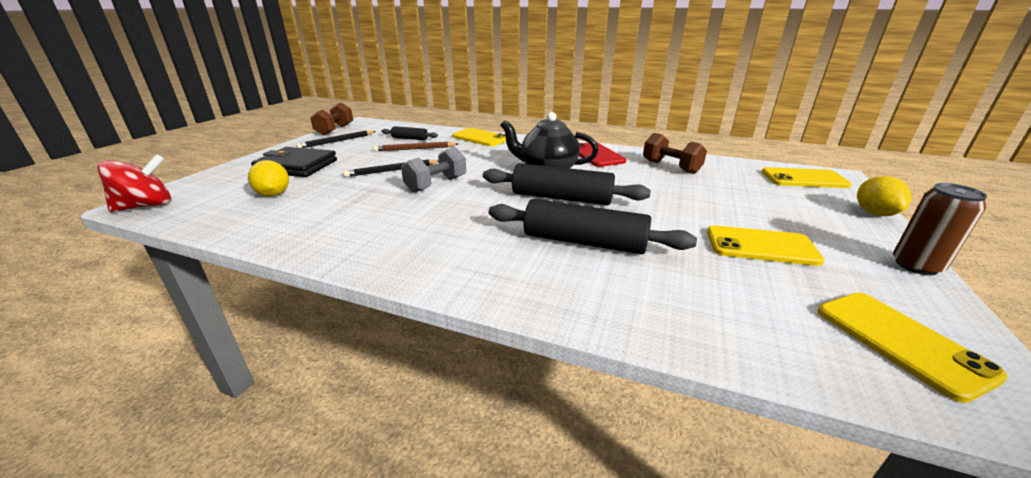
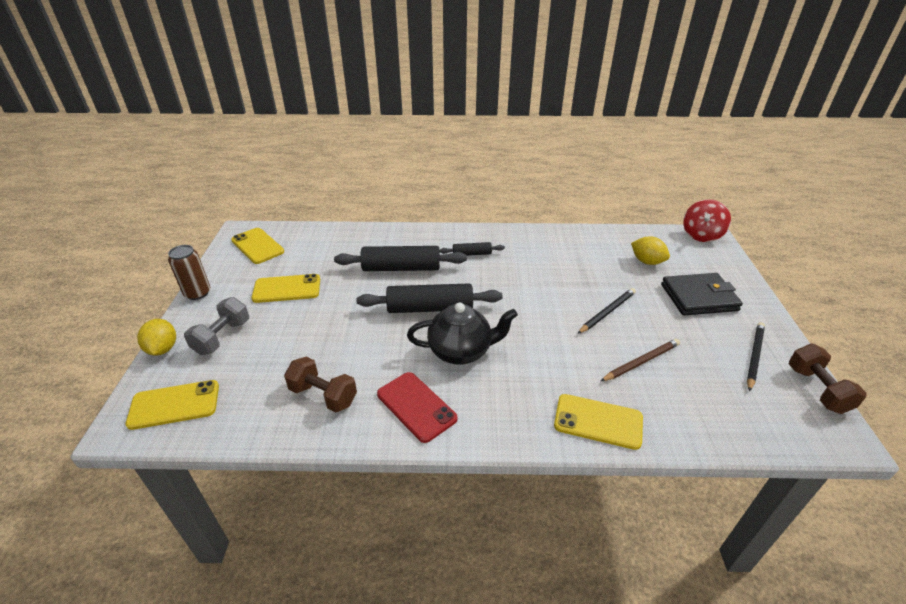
camera: 160 degrees right, 10 degrees up
(410, 138) = (684, 390): black rolling pin -> black rolling pin (472, 254)
(436, 184) = (545, 301): grey dumbbell -> grey dumbbell (222, 337)

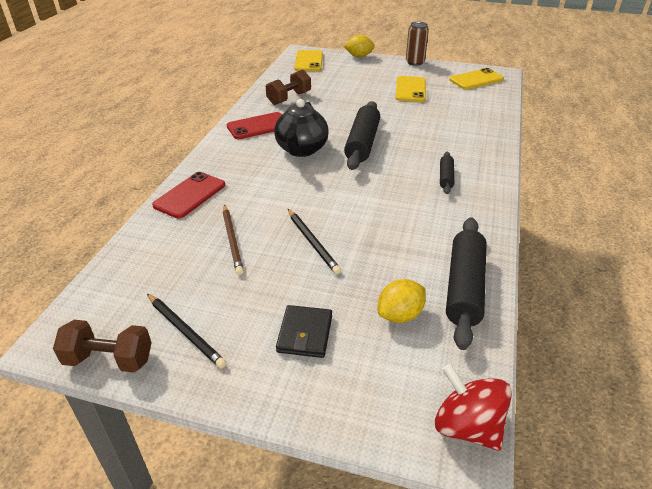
camera: 105 degrees right, 0 degrees up
(222, 337) = (362, 71): grey dumbbell -> none
(401, 268) = (428, 136): black rolling pin -> black rolling pin (464, 288)
(598, 421) = (190, 195): yellow phone -> red phone
(699, 297) = (305, 334): black wallet -> black wallet, size x0.66

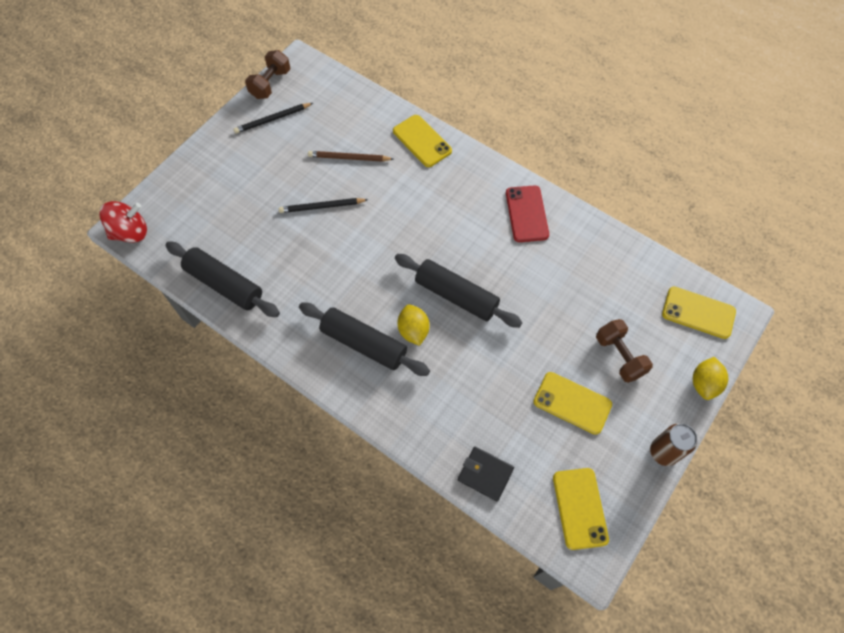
camera: 110 degrees right, 25 degrees up
(190, 195) = (422, 141): red phone -> yellow phone
(289, 98) = (586, 259): brown dumbbell -> brown dumbbell (619, 356)
(301, 150) = (464, 238): black teapot -> none
(305, 334) = (237, 177): black wallet -> black wallet (485, 474)
(400, 315) = (223, 234): yellow lemon -> yellow lemon (413, 331)
(446, 177) = (364, 344): black rolling pin -> black rolling pin, size x1.93

